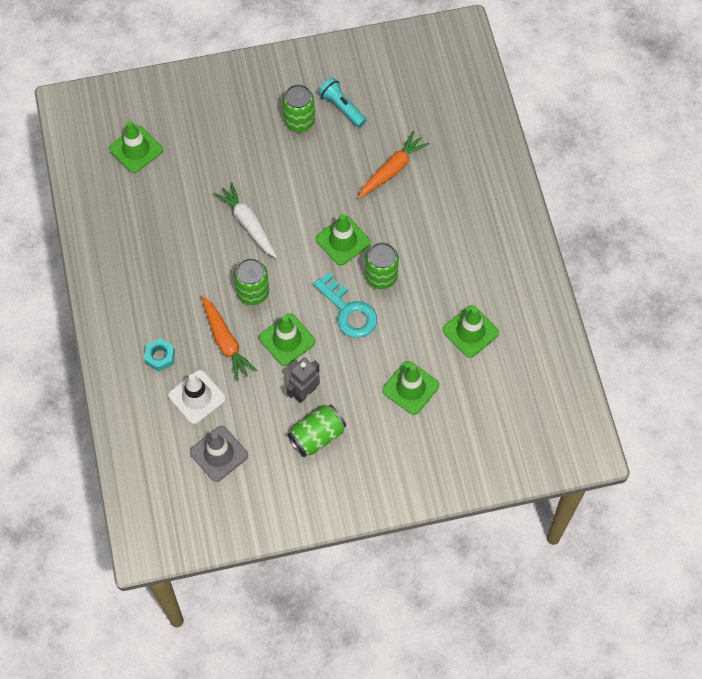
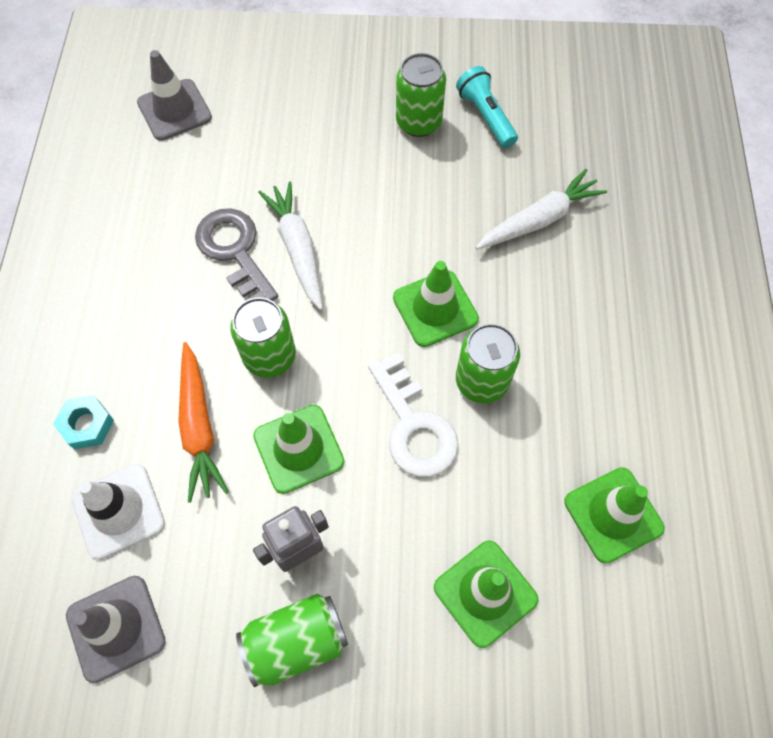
camera: 15 degrees right, 0 degrees up
(136, 149) = (174, 110): green traffic cone -> grey traffic cone
(210, 235) = (235, 252): none -> grey key
(348, 311) = (413, 425): turquoise key -> white key
(392, 170) = (538, 220): orange carrot -> white carrot

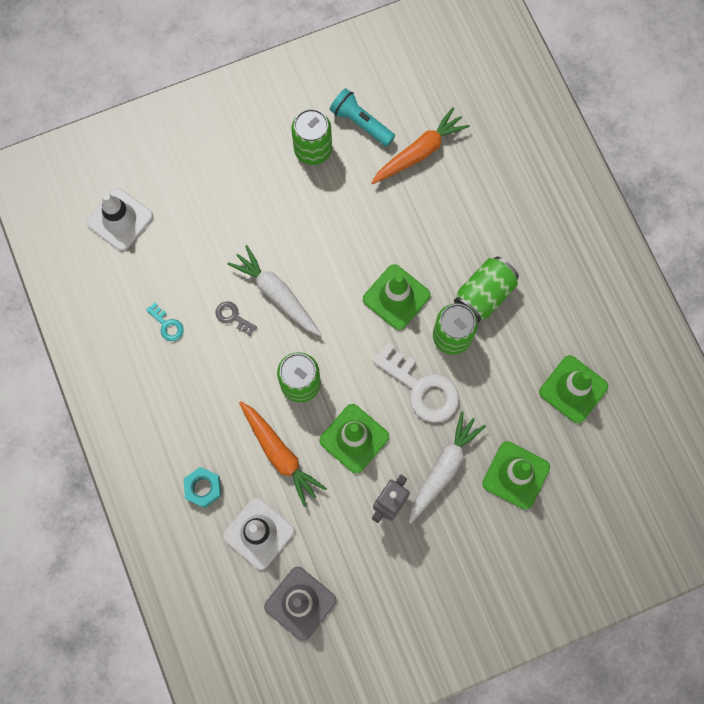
camera: 25 degrees left, 10 degrees up
(158, 230) = (167, 325): none -> turquoise key
(174, 110) = (120, 219): grey traffic cone -> white traffic cone
(235, 252) = (233, 317): grey key -> grey key, size x0.47
(296, 642) = (415, 558): green can -> green can (484, 295)
(538, 169) = (419, 152): none -> orange carrot
(538, 220) = (437, 195): white carrot -> white carrot (443, 469)

